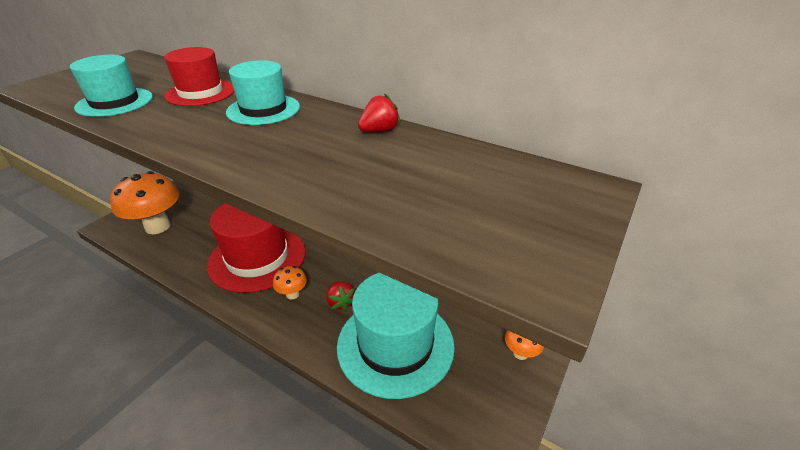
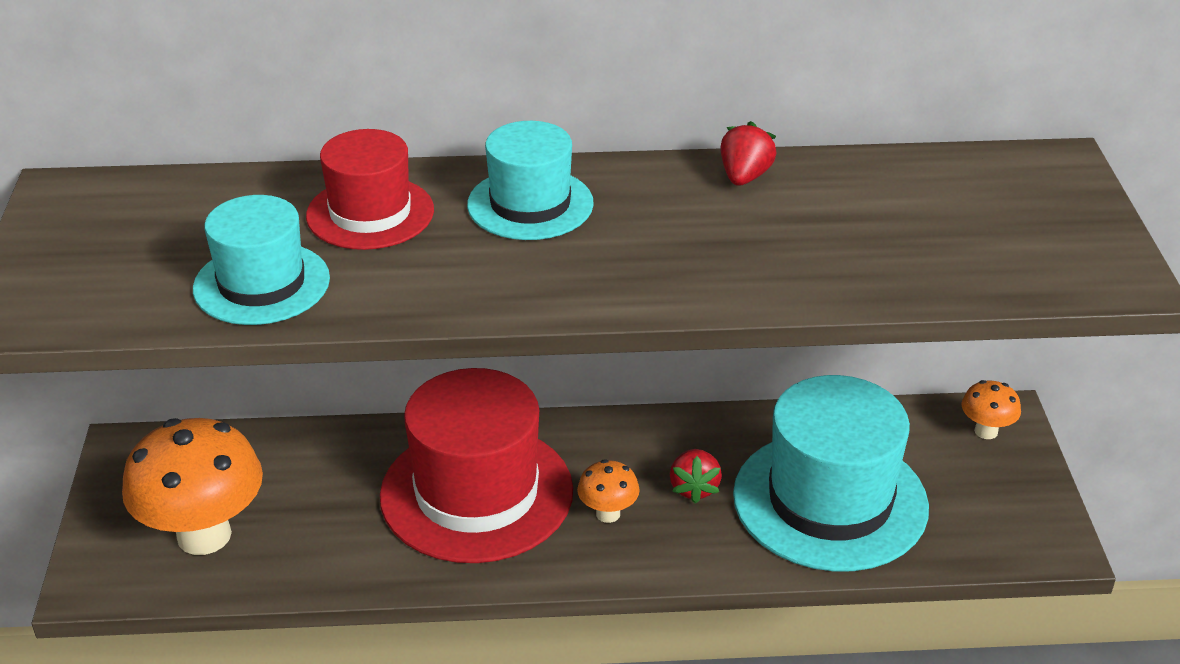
camera: 35 degrees left, 0 degrees up
(341, 302) = (694, 488): red strawberry -> red strawberry turned 60 degrees clockwise

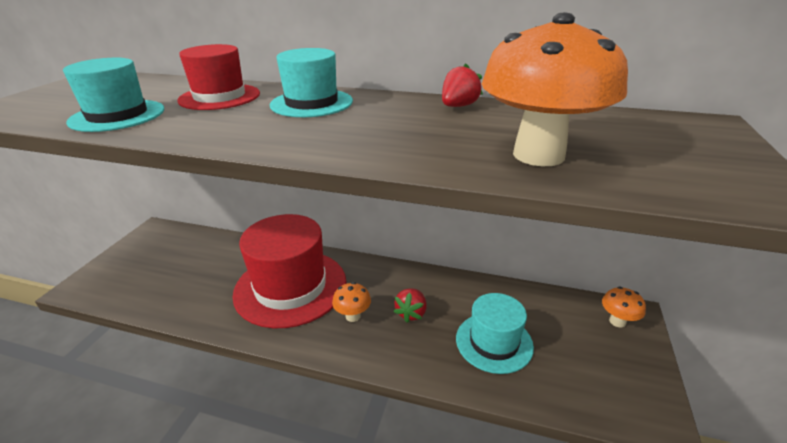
camera: 20 degrees right, 5 degrees down
(204, 535) = (147, 277): orange mushroom -> orange mushroom (538, 155)
(830, 501) = (494, 342): turquoise hat -> turquoise hat, size x0.59

